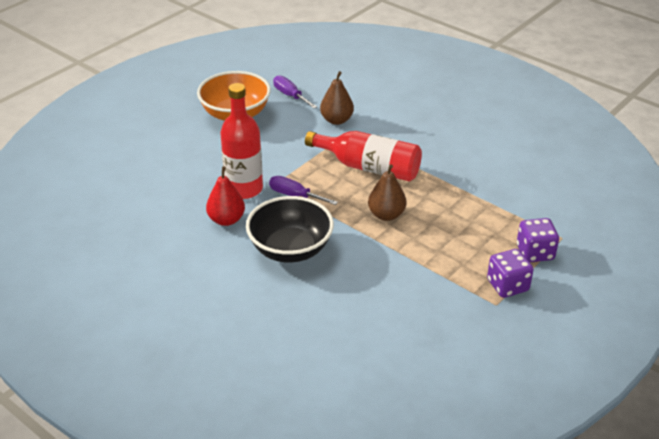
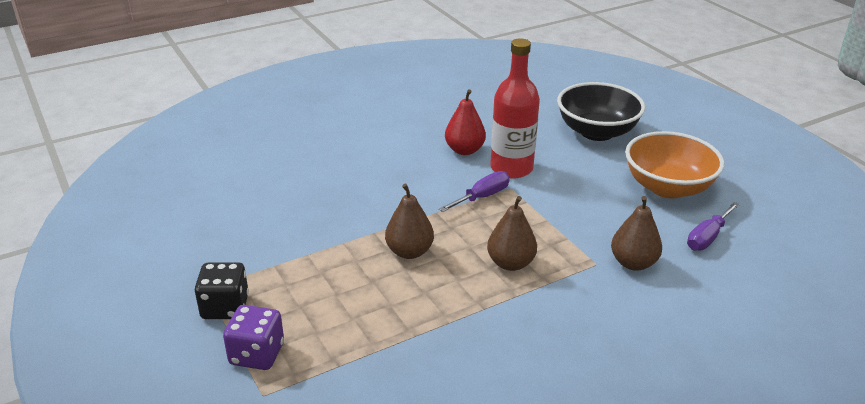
camera: 110 degrees right, 5 degrees down
(290, 95) = (707, 237): purple screwdriver -> purple screwdriver turned 150 degrees clockwise
(290, 249) = (395, 177): black bowl -> black bowl (596, 132)
(369, 167) = (510, 263): red bottle -> brown pear
(507, 285) = (225, 307): purple dice -> black dice

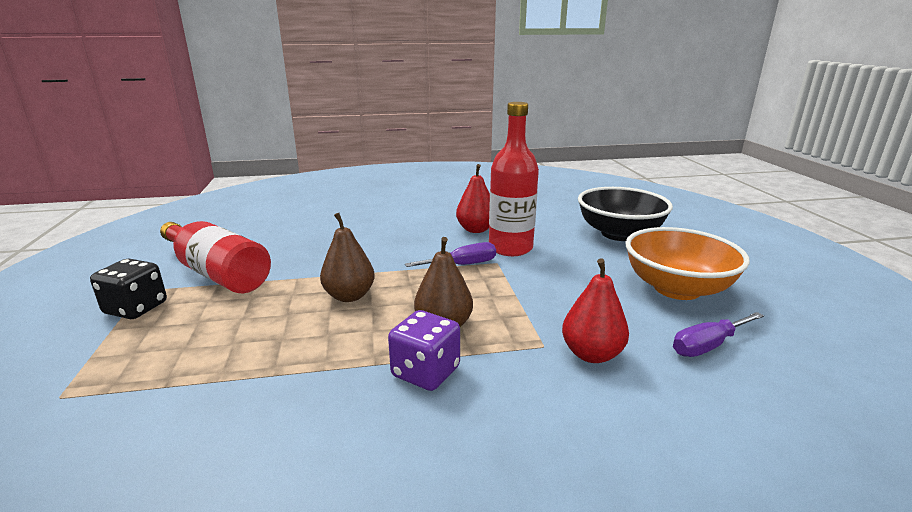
camera: 20 degrees right, 10 degrees down
(257, 354) = (107, 355): purple dice -> purple dice (425, 372)
(259, 254) = (217, 273): none -> red bottle
(633, 263) = (591, 354): brown pear -> red pear

